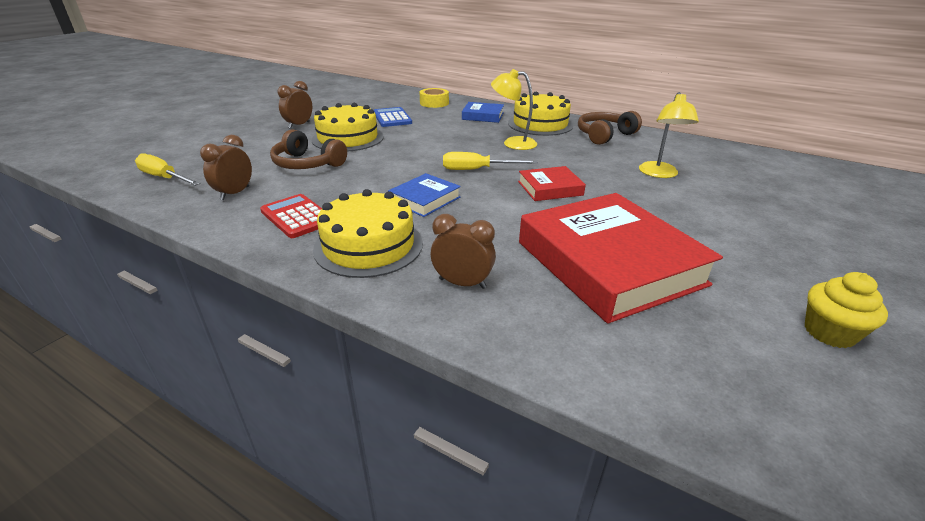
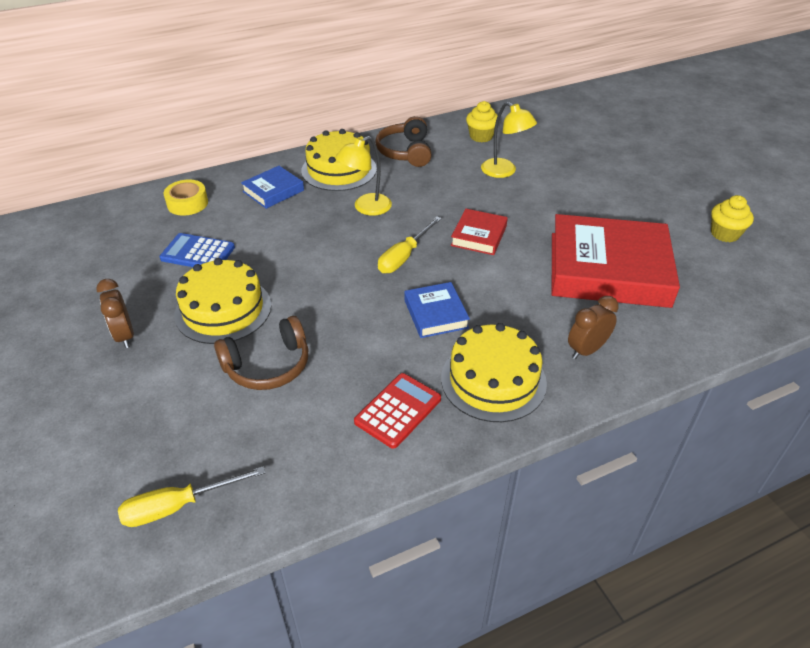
camera: 55 degrees left, 10 degrees up
(235, 193) = (294, 446): brown clock -> none
(297, 217) = (398, 410): red calculator -> red calculator turned 135 degrees clockwise
(686, 152) = (481, 136): none -> yellow cupcake

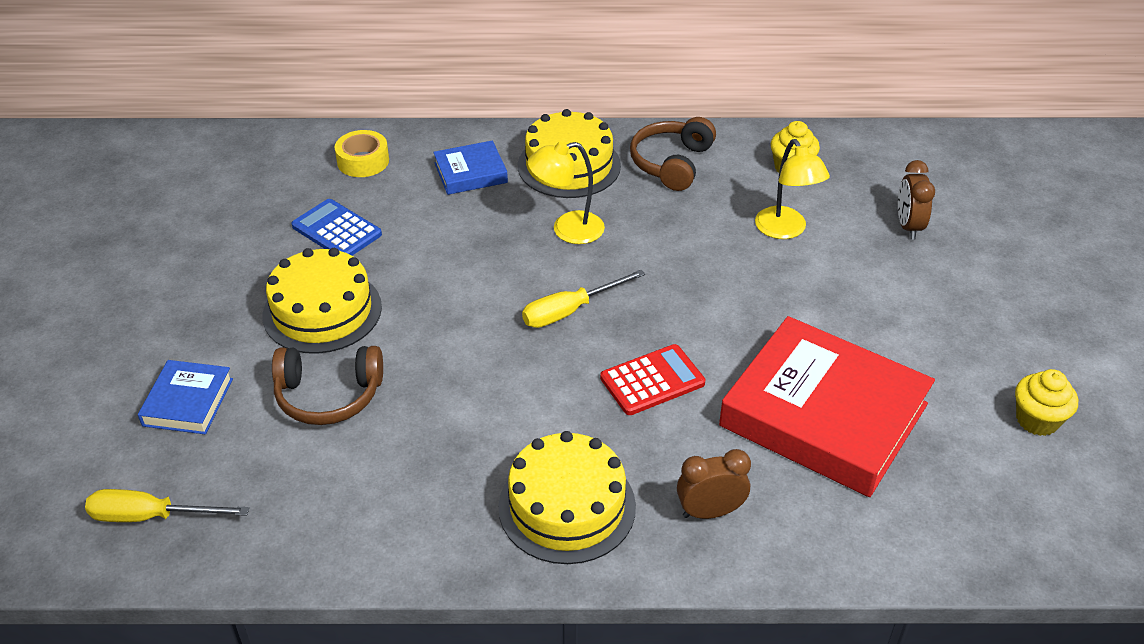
camera: 25 degrees right, 0 degrees up
(124, 336) = (205, 308): brown clock -> brown clock (908, 226)
(398, 410) = (433, 501): red calculator -> red calculator (652, 381)
(435, 314) = (556, 399): blue book -> blue book (188, 402)
(479, 236) = (684, 313): red book -> none

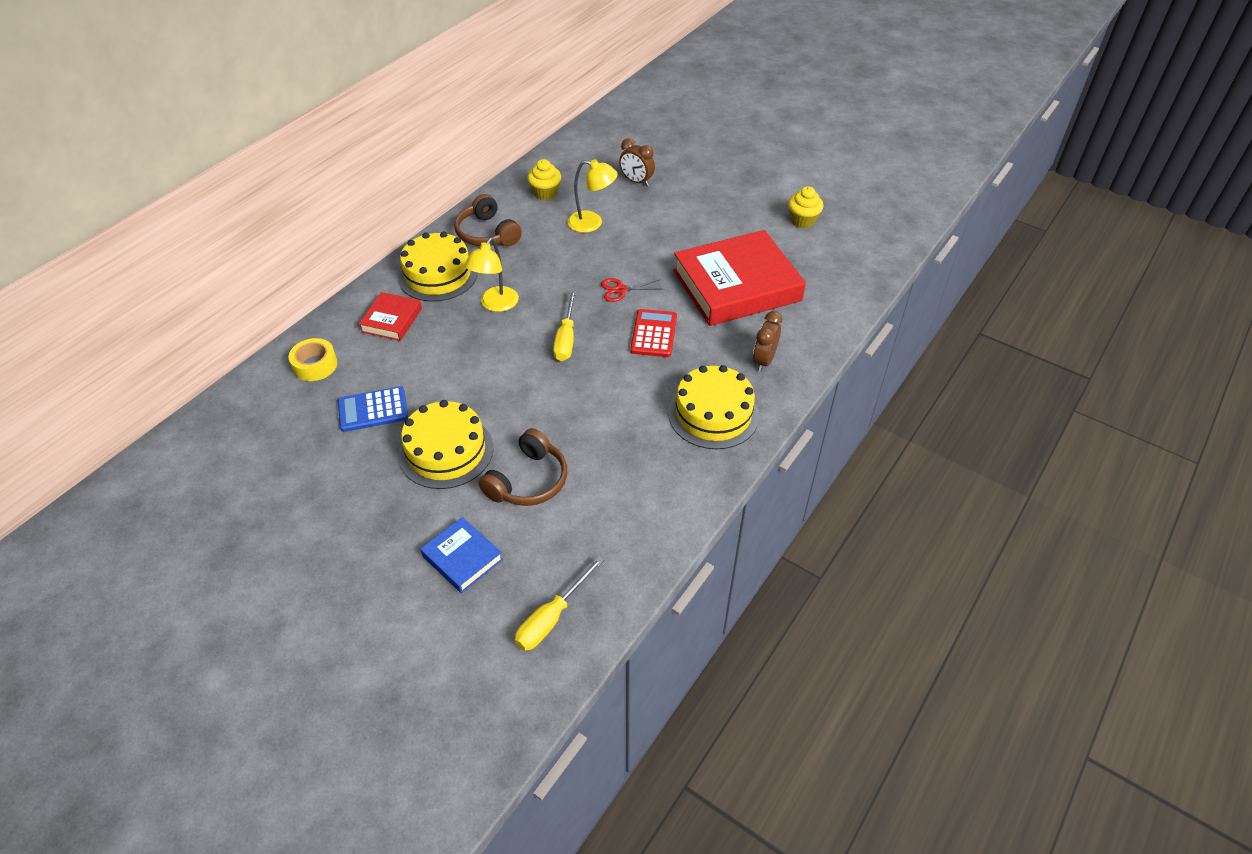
camera: 55 degrees left, 5 degrees up
(470, 173) = (391, 320): blue book -> red book
(697, 313) = (620, 290): none -> red scissors

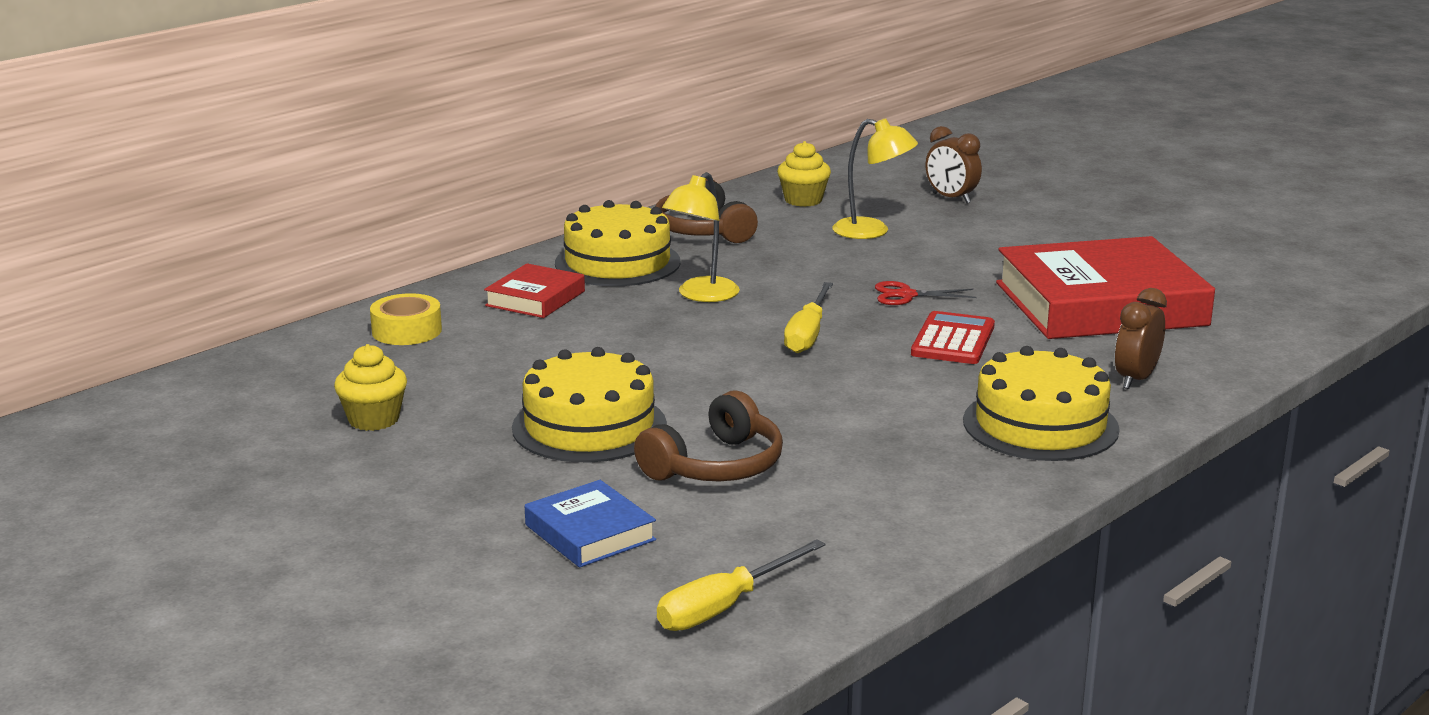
camera: 10 degrees right, 25 degrees down
(373, 410) = (484, 378): blue calculator -> none
(802, 221) = (1221, 250): yellow cupcake -> yellow cupcake (374, 419)

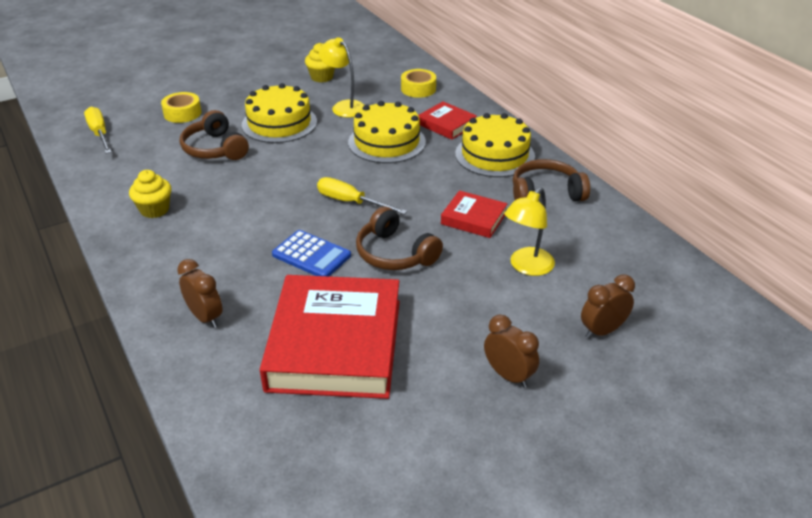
camera: 105 degrees right, 15 degrees up
(590, 532) = (182, 113): blue book -> yellow tape
(701, 295) = (428, 175): yellow lamp -> yellow lamp (344, 106)
(792, 262) = (473, 218): none -> red book
(803, 200) = (606, 248): yellow cupcake -> yellow cupcake (154, 210)
(906, 295) = (394, 254): red scissors -> brown headphones
(953, 340) = (311, 255): red calculator -> blue calculator
(1040, 425) = (177, 257): yellow cake -> yellow cake (387, 142)
(1058, 229) = (508, 375): none -> brown clock

